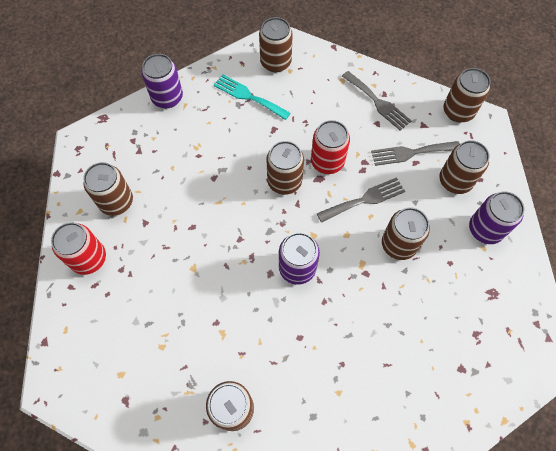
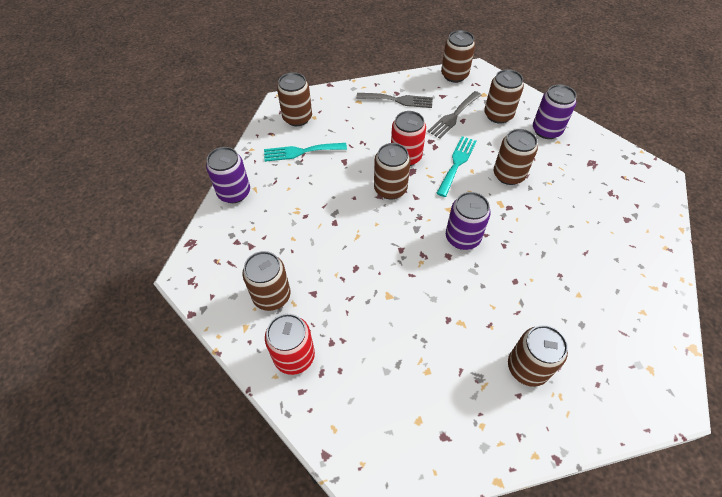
camera: 40 degrees left, 10 degrees down
(364, 199) = (457, 163): grey fork -> turquoise fork

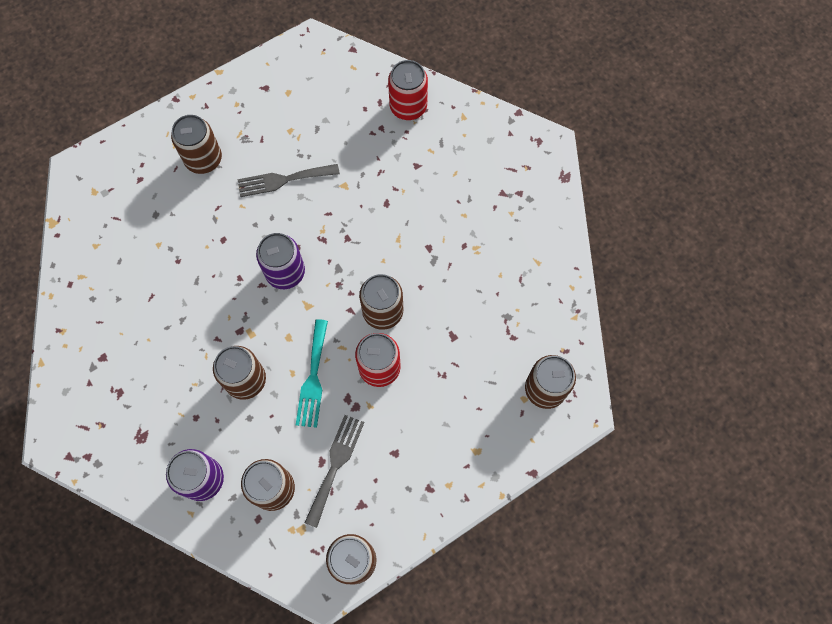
camera: 160 degrees right, 15 degrees up
(234, 193) = (557, 249): purple can -> none
(272, 296) = (454, 150): brown can -> none
(301, 152) = (512, 333): turquoise fork -> none
(398, 100) = (421, 472): grey fork -> grey fork (283, 180)

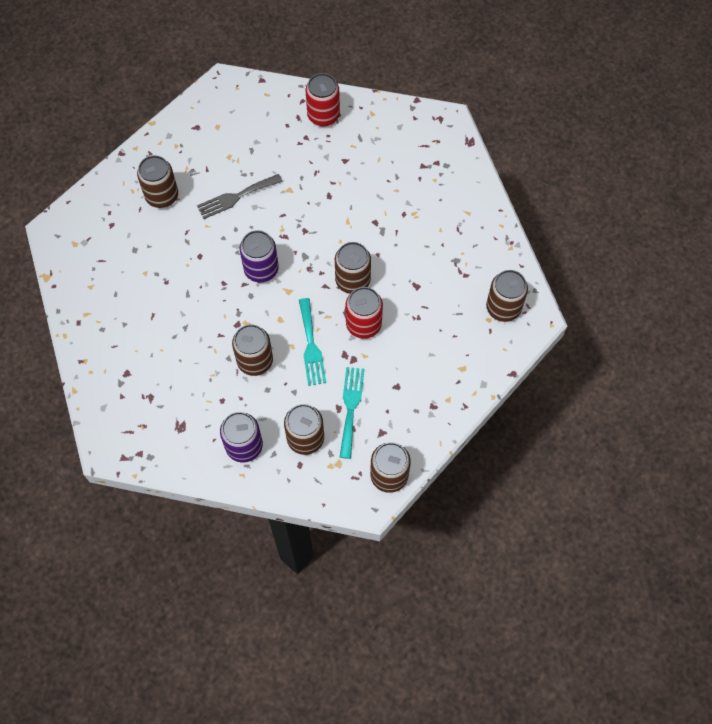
camera: 15 degrees left, 5 degrees down
(335, 465) = (351, 407): grey fork -> turquoise fork

